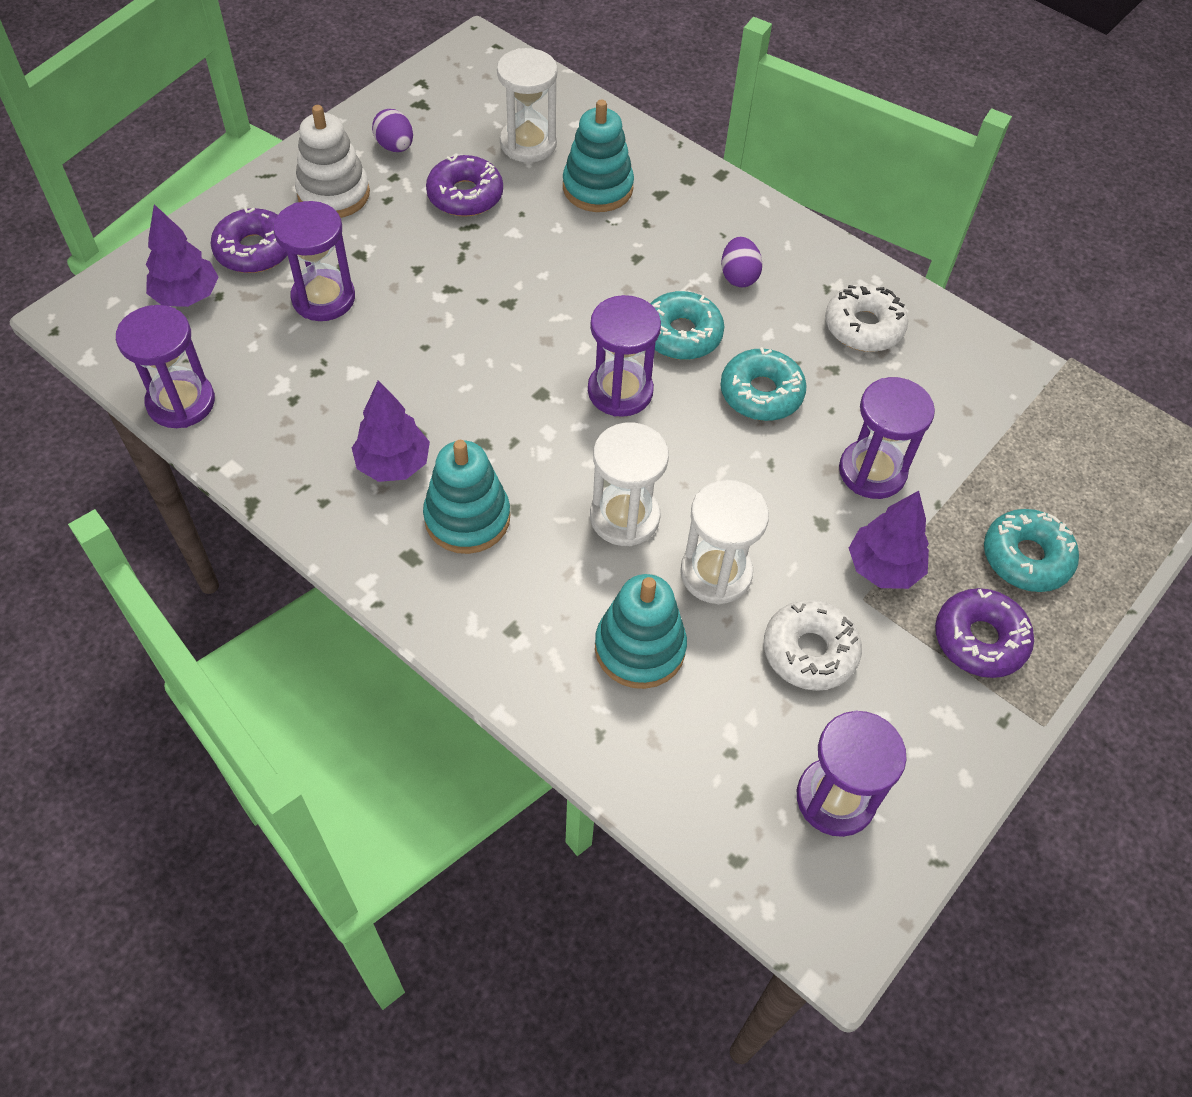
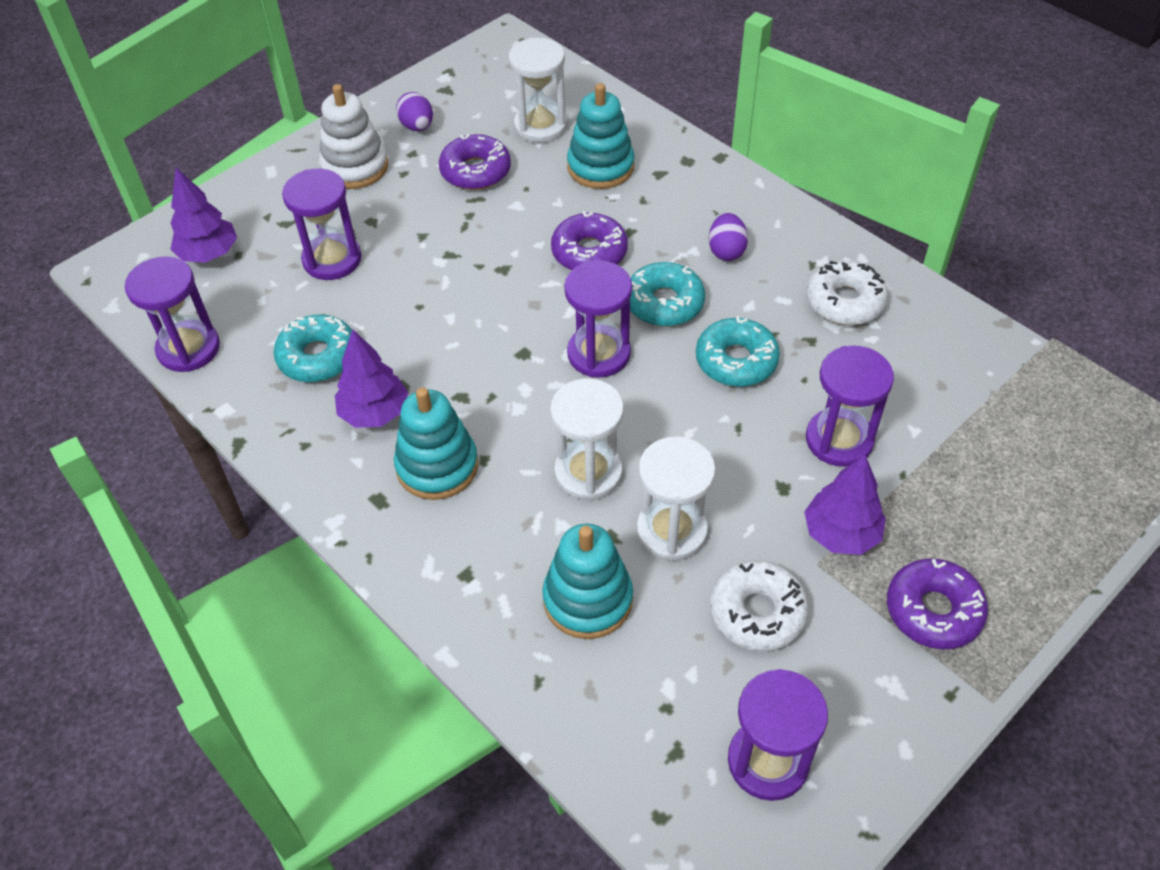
camera: 10 degrees right, 5 degrees down
(254, 250) = (276, 215): purple donut -> purple donut (589, 252)
(1026, 557) = (989, 531): turquoise donut -> turquoise donut (318, 357)

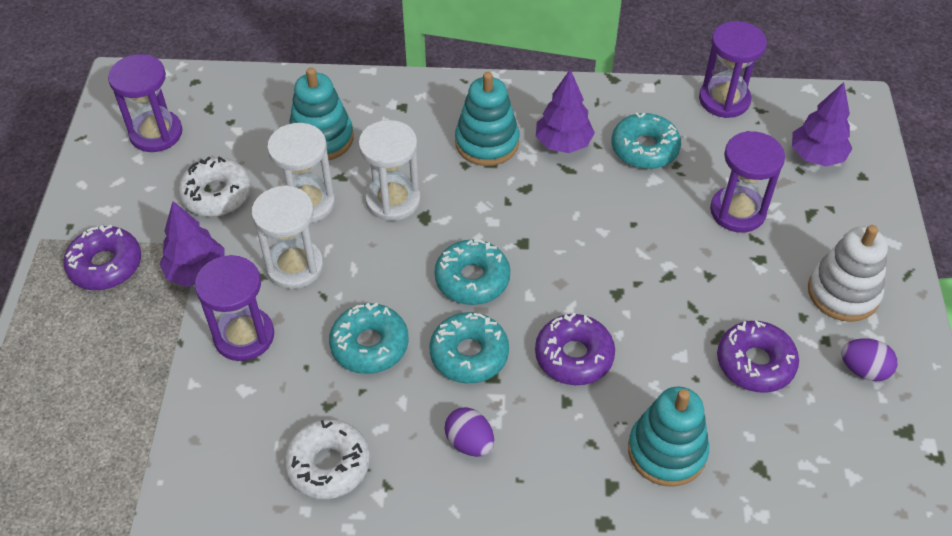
camera: 135 degrees right, 0 degrees up
(540, 126) = (773, 457): white hourglass -> white hourglass (294, 266)
(599, 354) = (472, 279): purple hourglass -> turquoise donut

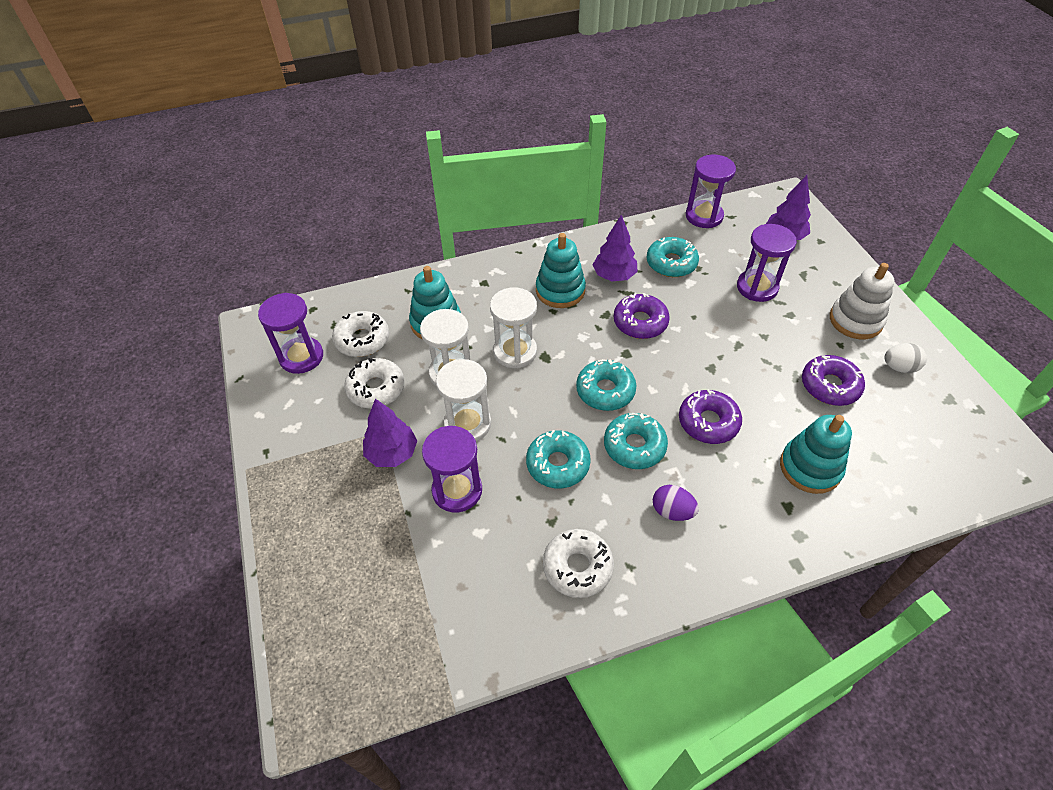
camera: 20 degrees left, 0 degrees up
(105, 265) = (313, 472): purple donut -> purple donut (640, 322)
(230, 134) = (362, 340): none -> white donut
(863, 370) = (899, 367): purple egg -> white egg

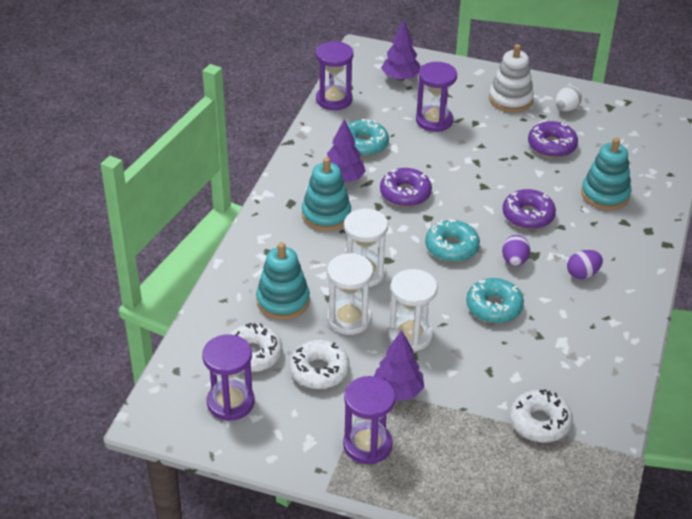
camera: 55 degrees left, 10 degrees down
(457, 490) = (468, 371): purple hourglass -> purple hourglass (367, 445)
(577, 567) = (586, 342): white donut -> white donut (539, 422)
(634, 446) = (514, 261): turquoise donut -> purple egg

